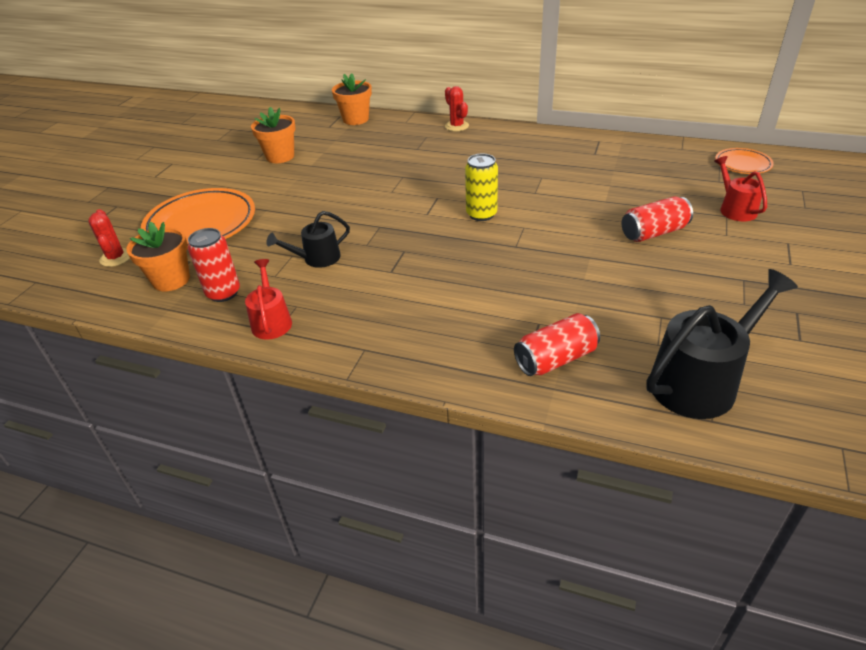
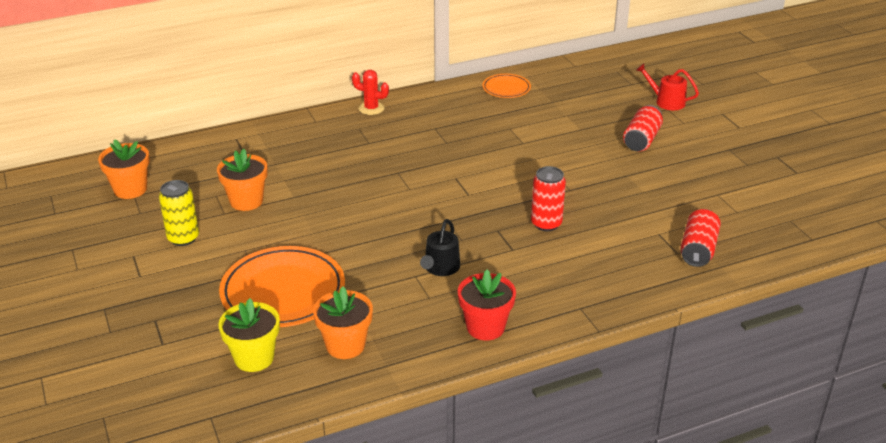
camera: 45 degrees left, 5 degrees down
(116, 258) = (254, 358): red cactus -> yellow flower pot
(223, 293) = (410, 330): red can -> red can (546, 224)
(271, 321) = (485, 327): red watering can -> red flower pot
(356, 119) = (260, 136): orange flower pot -> orange flower pot (130, 189)
(481, 214) = (510, 177): yellow can -> yellow can (183, 238)
(700, 381) = (782, 221): black watering can -> none
(742, 164) = (629, 64): orange plate -> orange plate (506, 89)

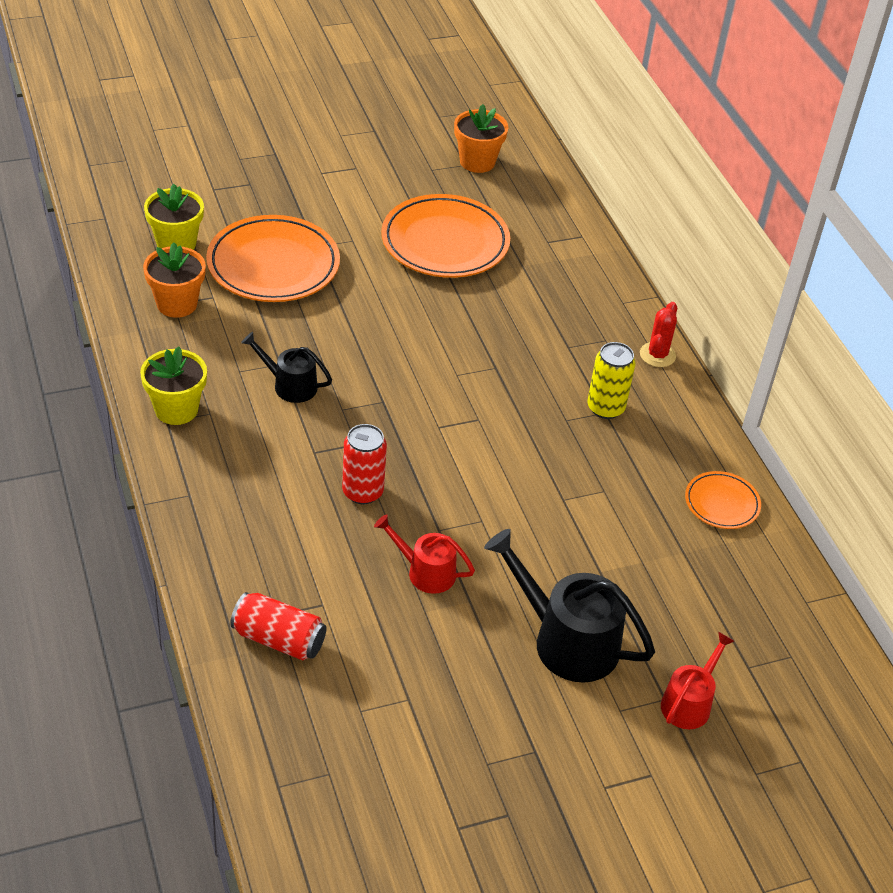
camera: 90 degrees right, 10 degrees up
(183, 238) = (380, 199): yellow can -> yellow can (605, 408)
(246, 201) = (445, 242): orange flower pot -> orange plate
(485, 327) = (176, 409): red flower pot -> yellow flower pot
(610, 193) = (425, 572): none -> red watering can
(641, 140) = (567, 640): red can -> black watering can

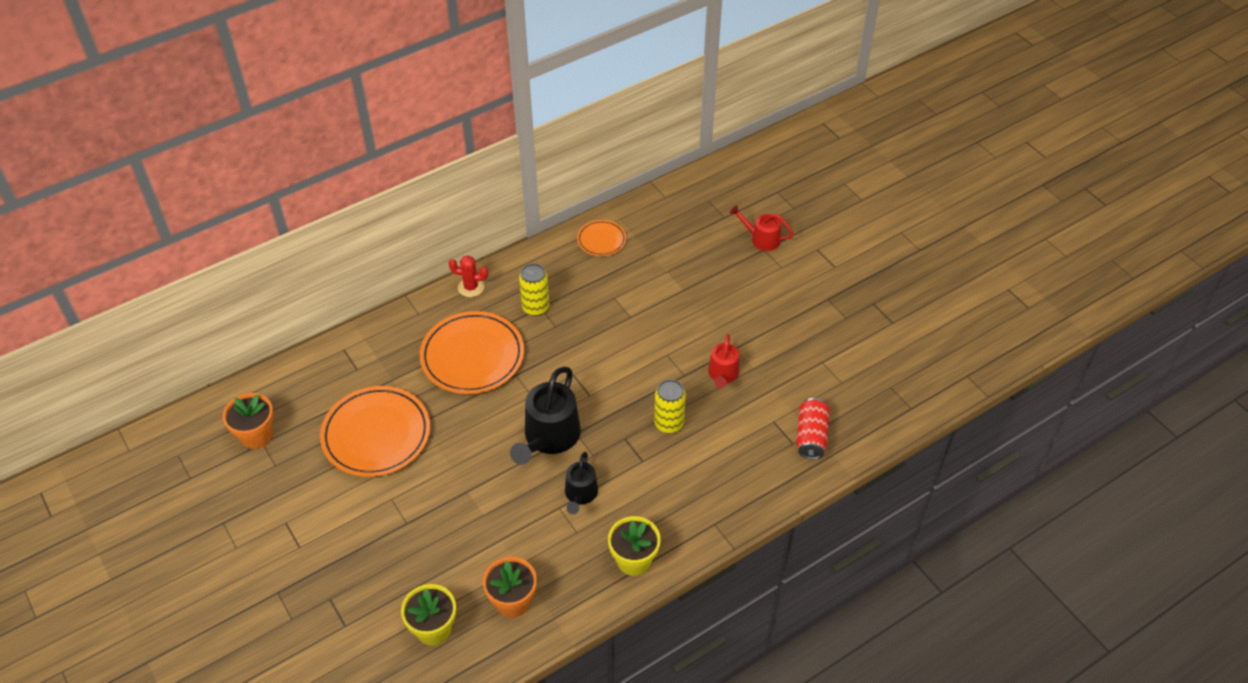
camera: 100 degrees left, 5 degrees up
(273, 265) = (441, 546): orange plate -> orange plate (472, 356)
(362, 492) = (669, 423): red can -> yellow can
(567, 640) = (744, 297): black watering can -> black watering can (549, 437)

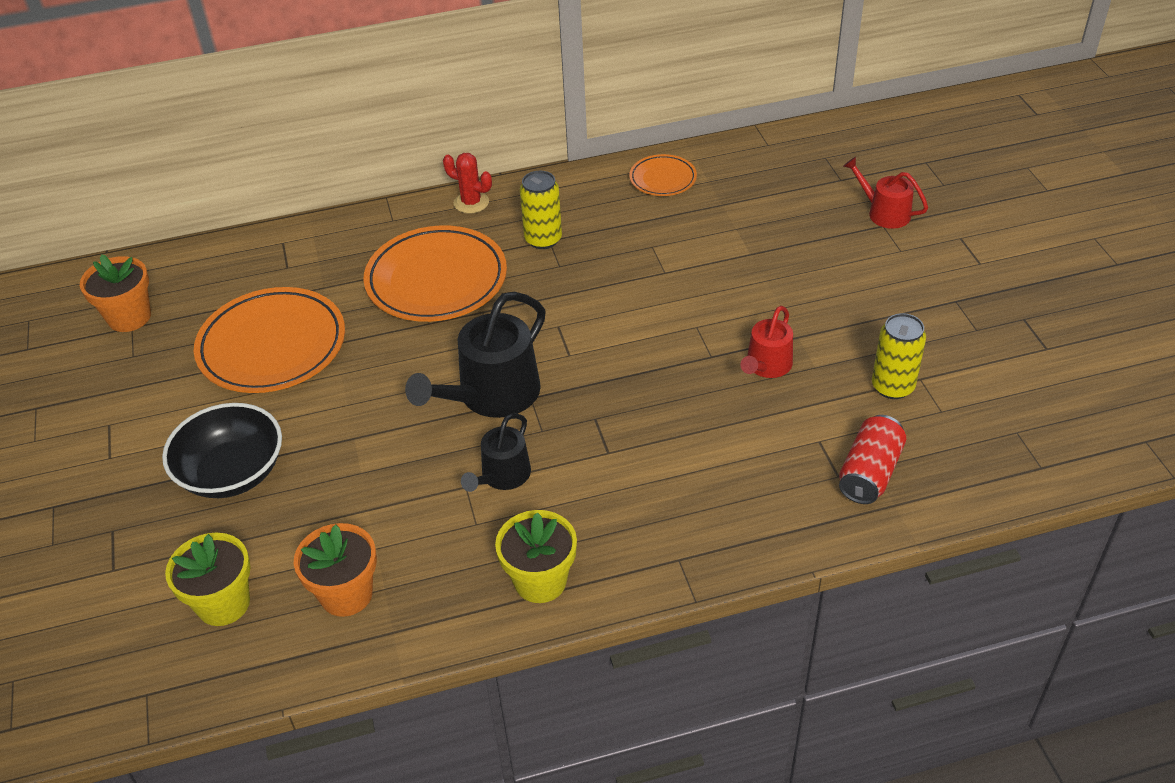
camera: 20 degrees right, 5 degrees down
(394, 536) = (232, 472): none -> black bowl
(669, 423) = (664, 412): yellow can -> yellow can (892, 387)

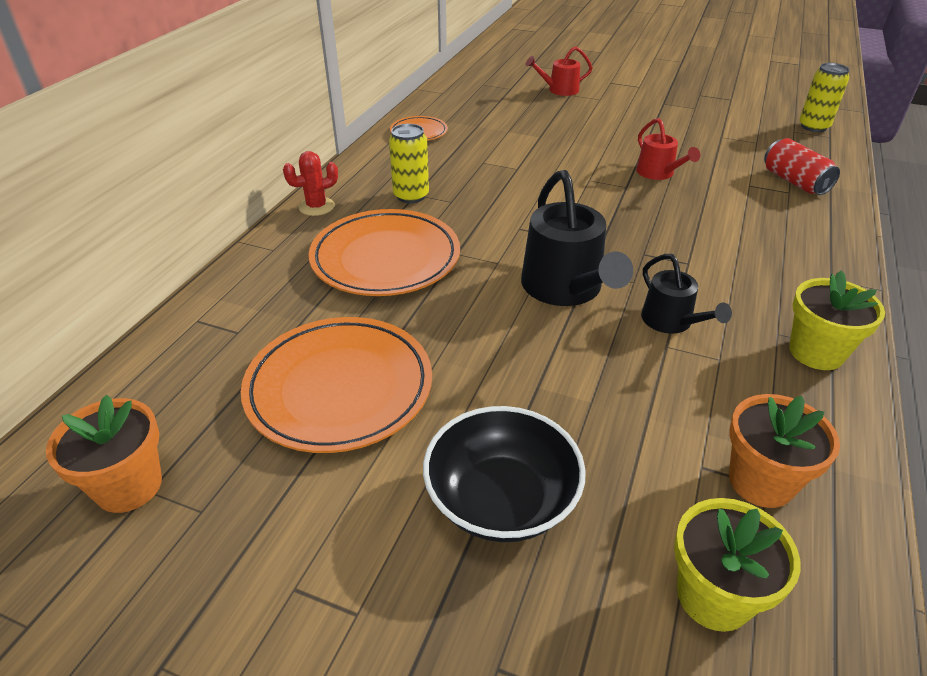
camera: 55 degrees left, 5 degrees down
(892, 387) = (720, 146): yellow can -> yellow can (813, 127)

